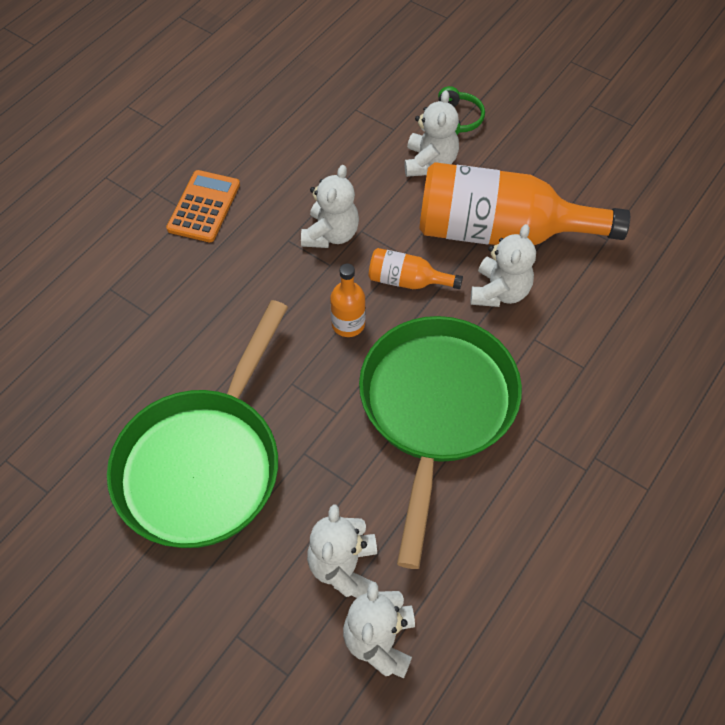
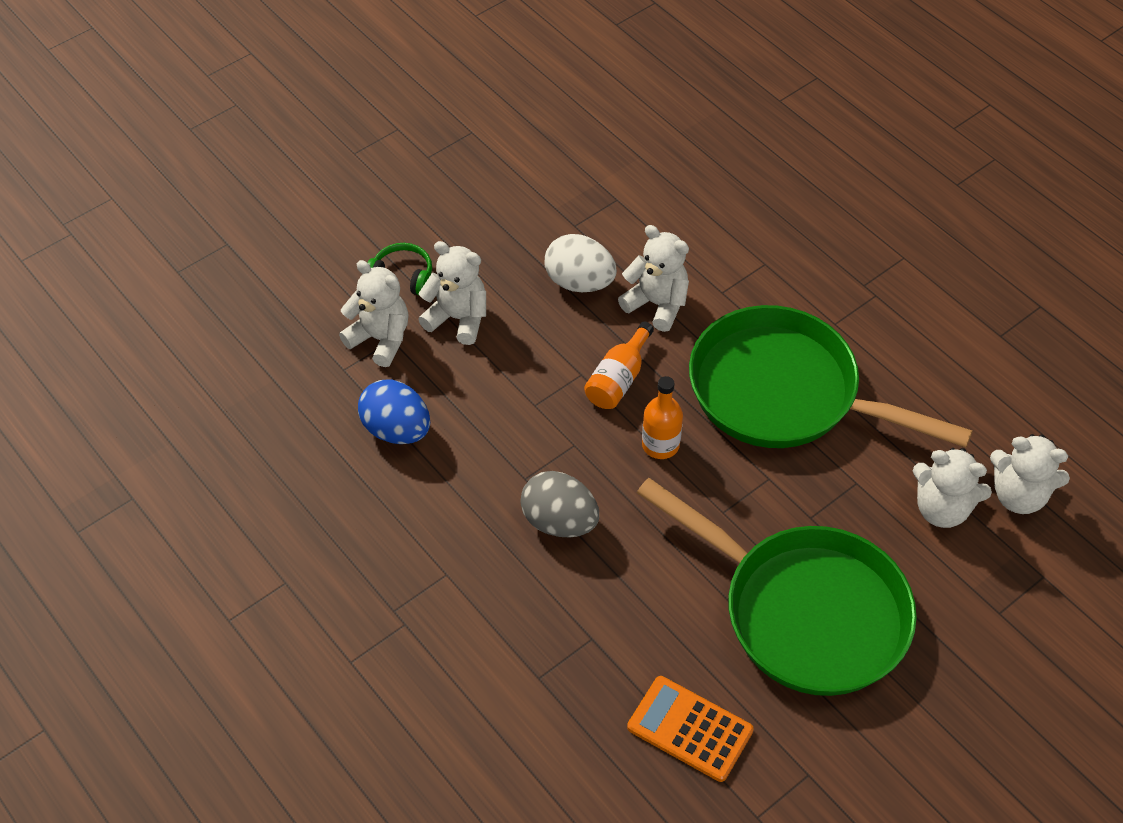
camera: 75 degrees left, 5 degrees down
(204, 207) = (443, 556): orange calculator -> orange calculator (690, 729)
(252, 271) = (559, 522): none -> grey egg
(309, 152) = (396, 430): none -> blue egg
(331, 234) = (531, 435): white teddy bear -> white teddy bear (380, 339)
(500, 232) = (579, 282): orange bottle -> white egg

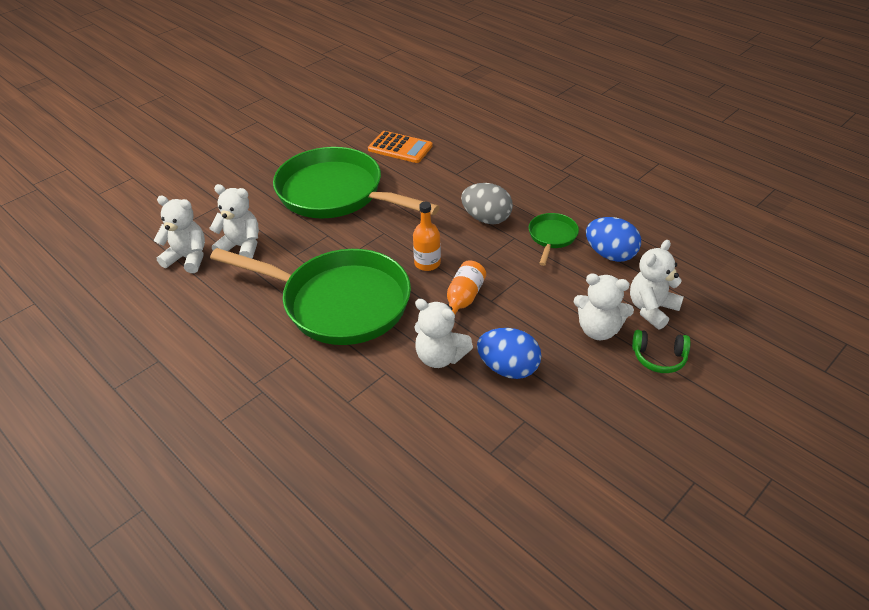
camera: 175 degrees right, 10 degrees down
(380, 339) = (651, 309): white teddy bear -> white teddy bear turned 105 degrees clockwise
(469, 472) = (552, 237): none -> green pan
(579, 282) = (508, 368): white egg -> blue egg

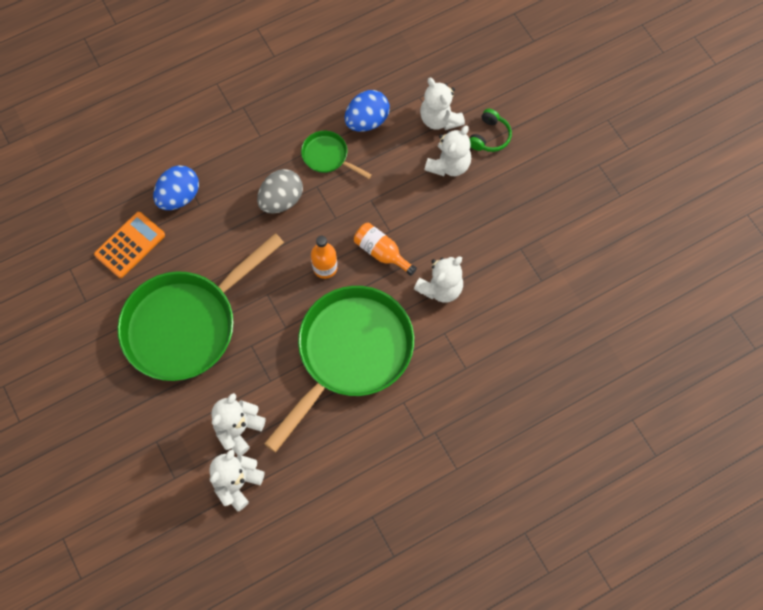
camera: 75 degrees left, 25 degrees up
(508, 368) = (468, 243): blue egg -> blue egg (179, 197)

